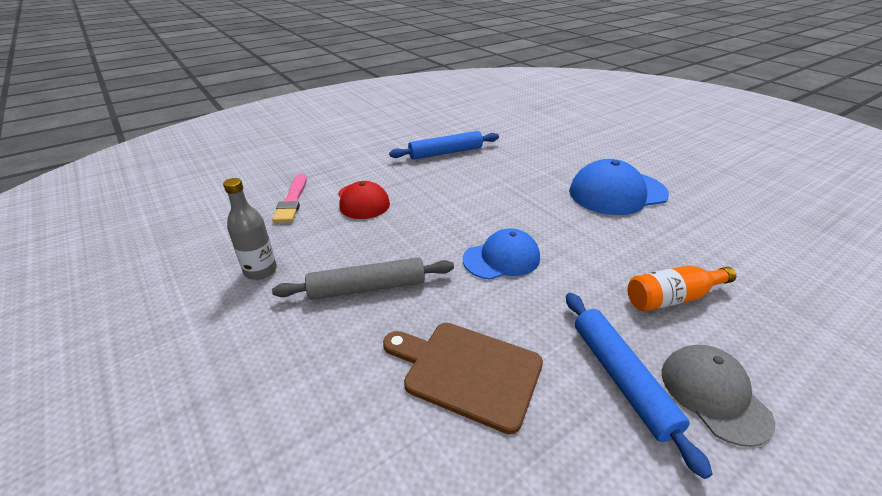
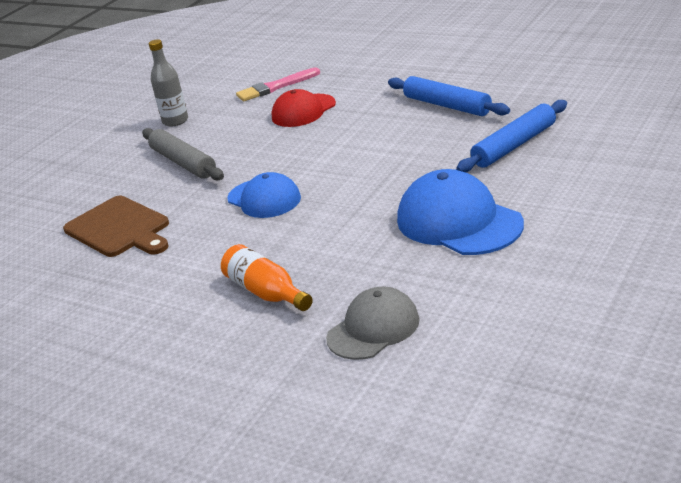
camera: 70 degrees right, 5 degrees down
(467, 371) = (119, 228): brown cutting board -> brown cutting board turned 135 degrees clockwise
(621, 379) = (145, 287): blue rolling pin -> blue rolling pin (514, 145)
(714, 395) = (150, 330): grey cap -> grey cap (373, 328)

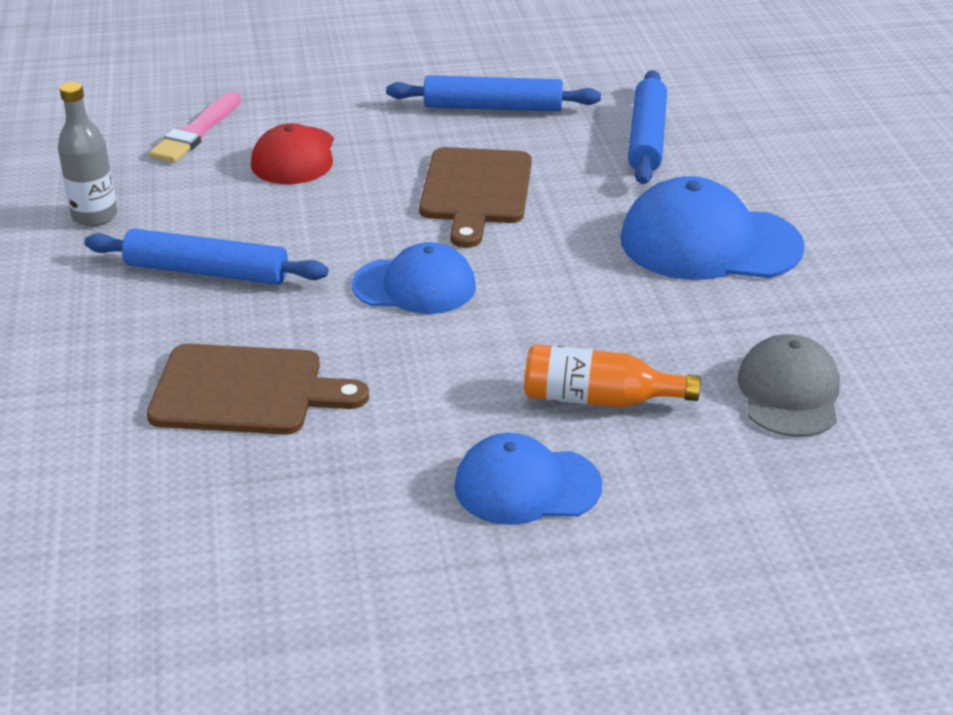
camera: 45 degrees left, 5 degrees up
(168, 324) = (527, 486): none -> blue cap
(183, 163) = (207, 272): grey rolling pin -> blue rolling pin
(368, 153) = (476, 191): none -> brown cutting board

